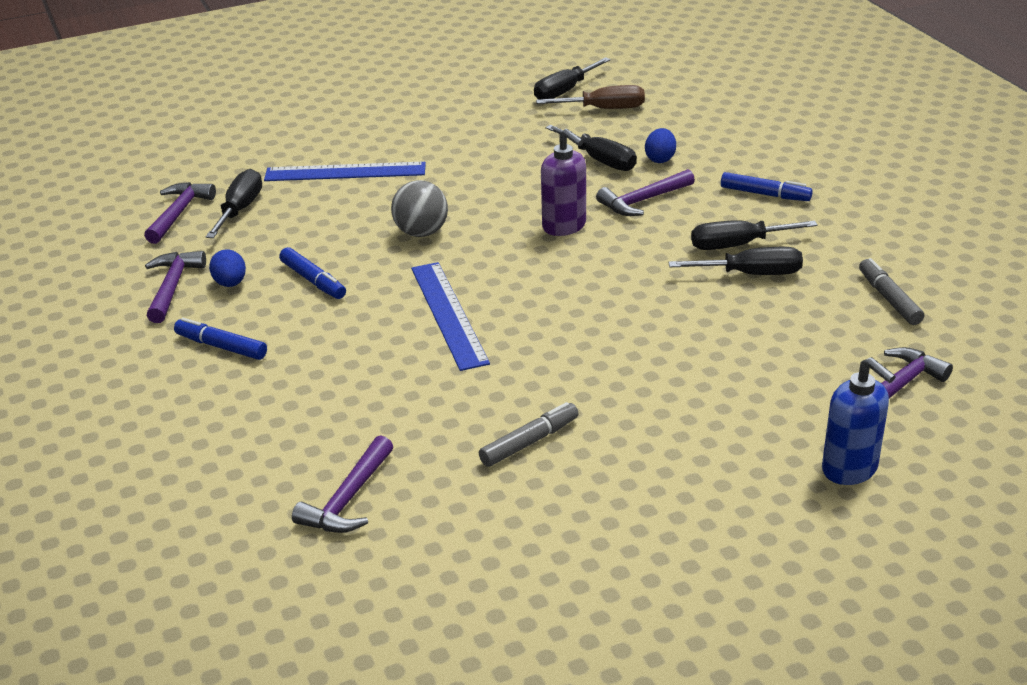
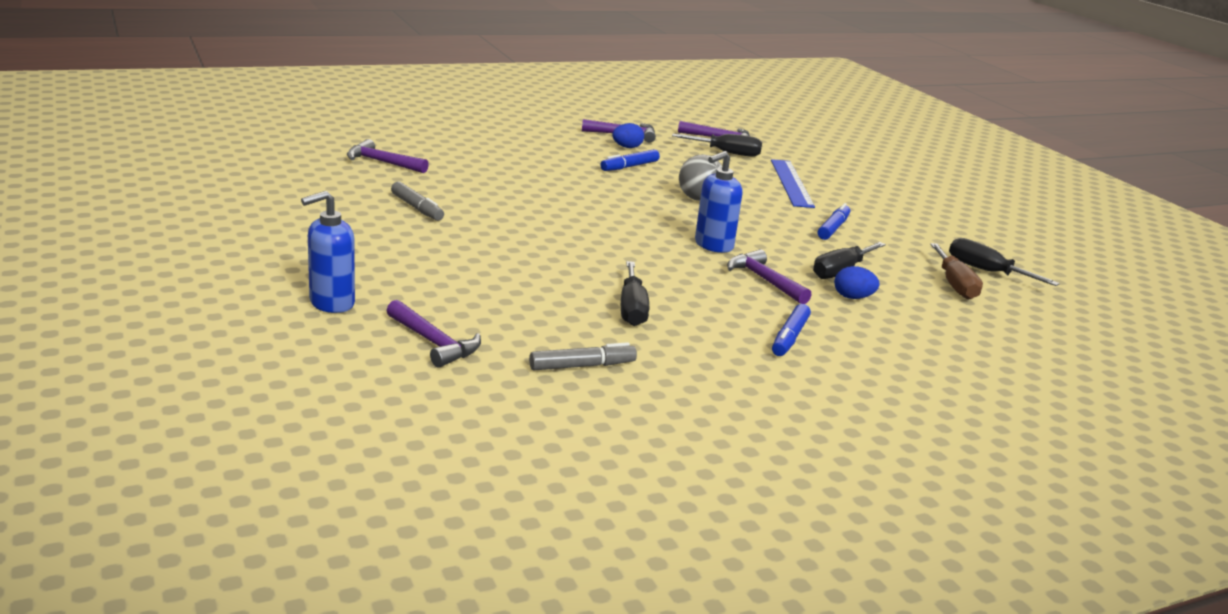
camera: 85 degrees right, 10 degrees down
(221, 346) = (552, 143): blue marker -> blue marker (833, 228)
(448, 314) = (580, 199): blue ruler -> none
(564, 226) = (713, 245): purple soap dispenser -> blue soap dispenser
(737, 245) = (685, 310): black screwdriver -> none

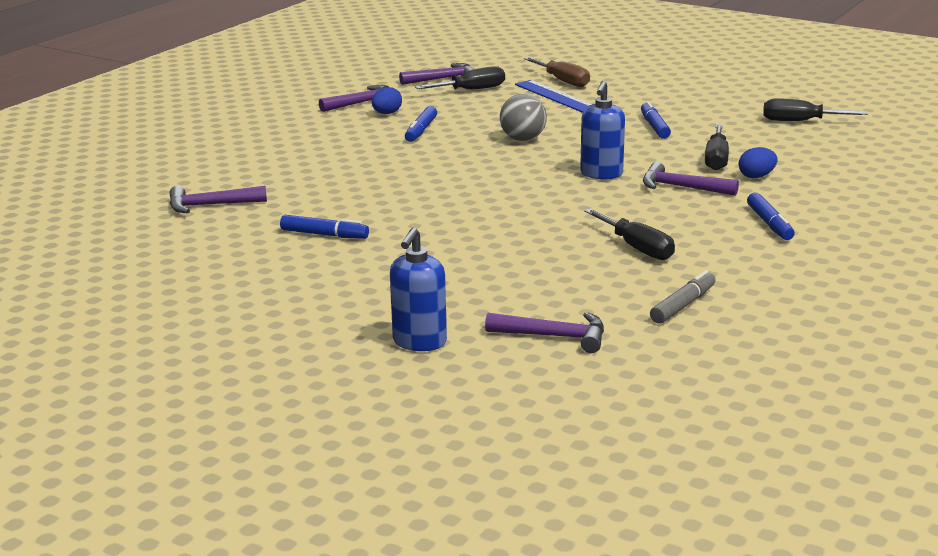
camera: 30 degrees left, 0 degrees up
(417, 208) = (324, 235): grey marker -> blue marker
(954, 285) = (799, 140): brown screwdriver -> brown screwdriver (563, 81)

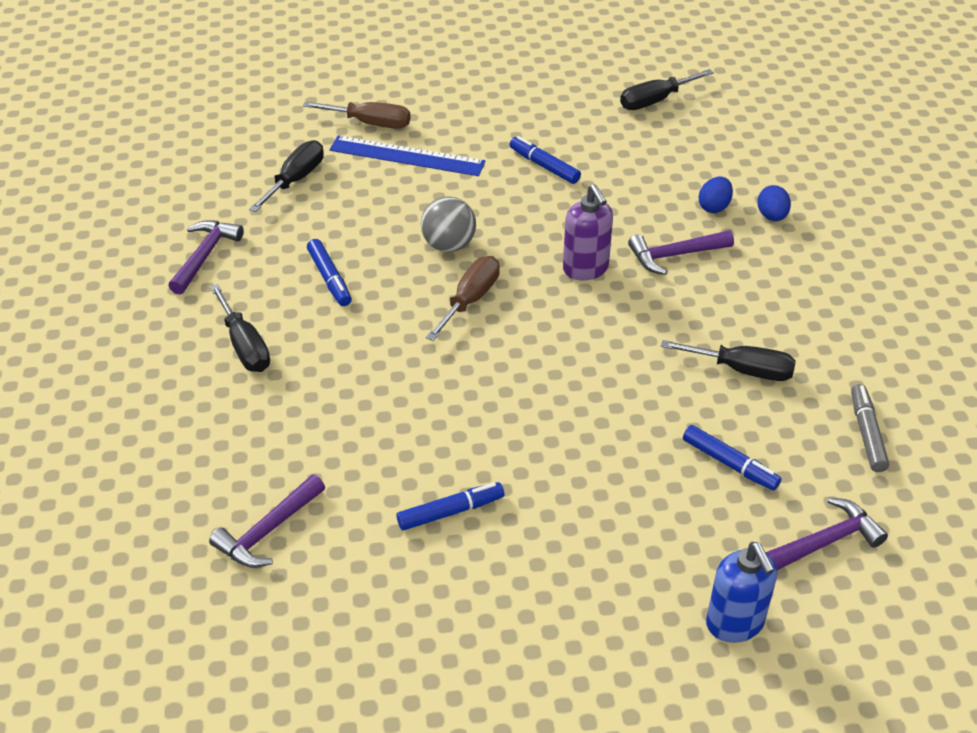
camera: 40 degrees left, 20 degrees up
(387, 113) = (256, 264): blue egg -> blue egg (771, 216)
(443, 79) = (240, 171): purple hammer -> none
(495, 163) = (470, 300): none -> brown screwdriver
(601, 174) = (585, 269): blue soap dispenser -> purple soap dispenser
(716, 159) = (654, 195): black screwdriver -> black screwdriver (245, 346)
(769, 224) = (800, 275): blue marker -> blue marker (729, 464)

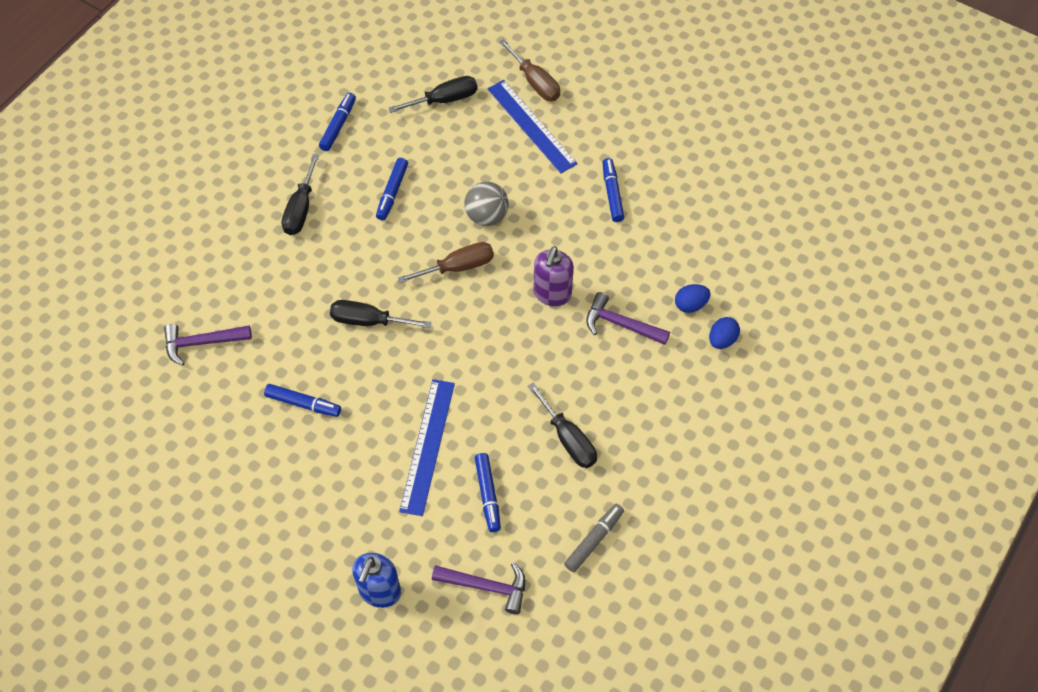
camera: 40 degrees right, 15 degrees up
(205, 255) = (338, 125): purple hammer -> blue marker
(623, 463) = (427, 446): none -> blue ruler
(655, 100) = (750, 188): black screwdriver -> black screwdriver (368, 321)

